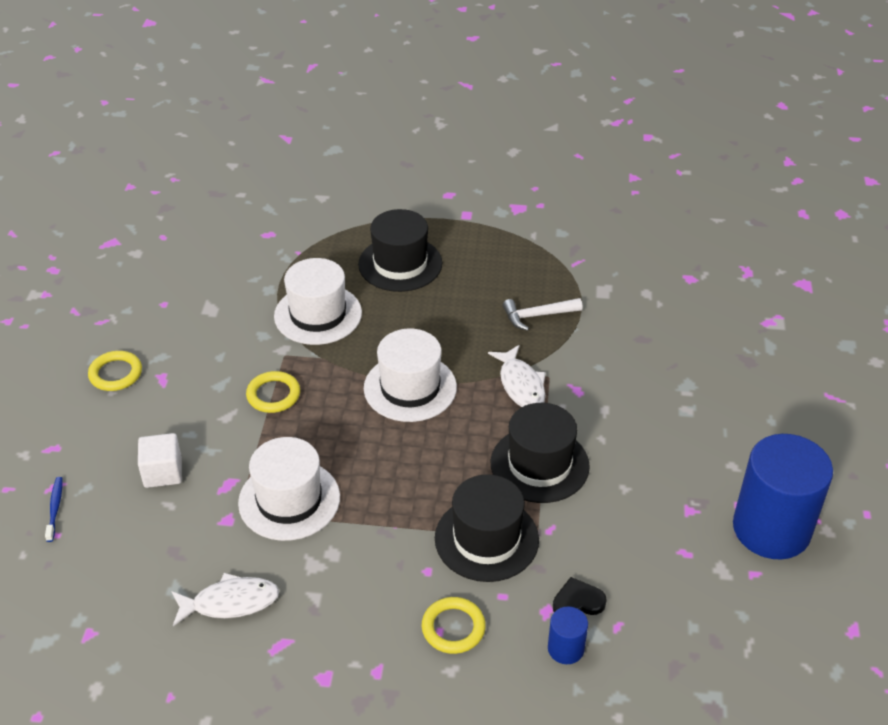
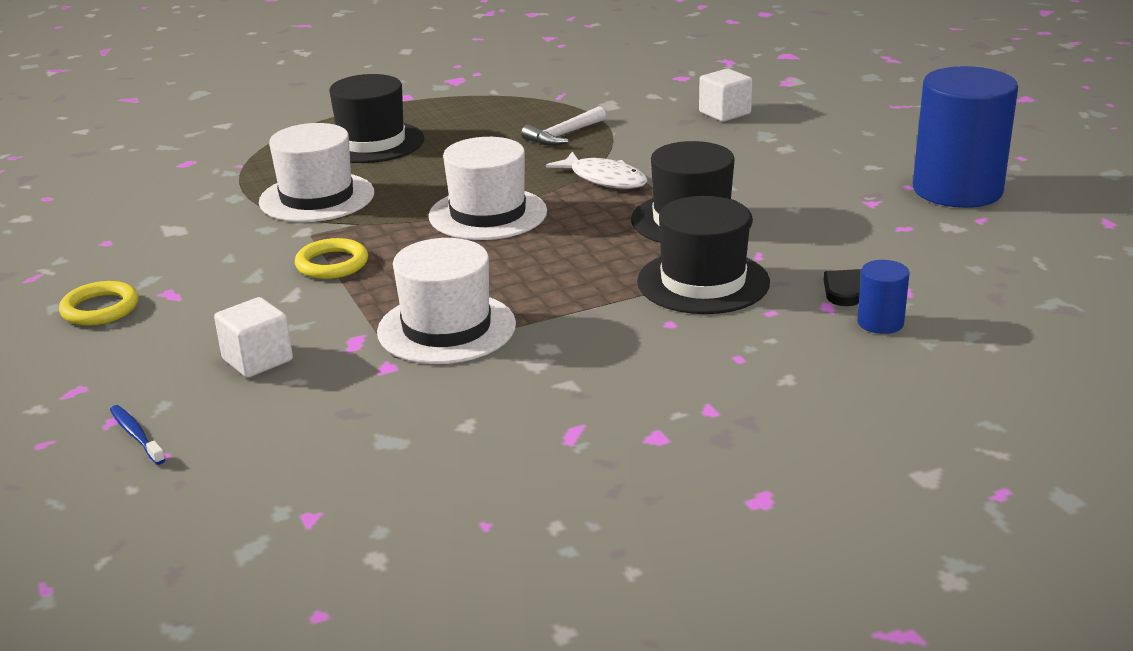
camera: 30 degrees left, 15 degrees down
(230, 602) = (470, 424): white fish -> none
(453, 628) = (750, 350): yellow ring -> none
(681, 342) = (724, 113): none -> white cube

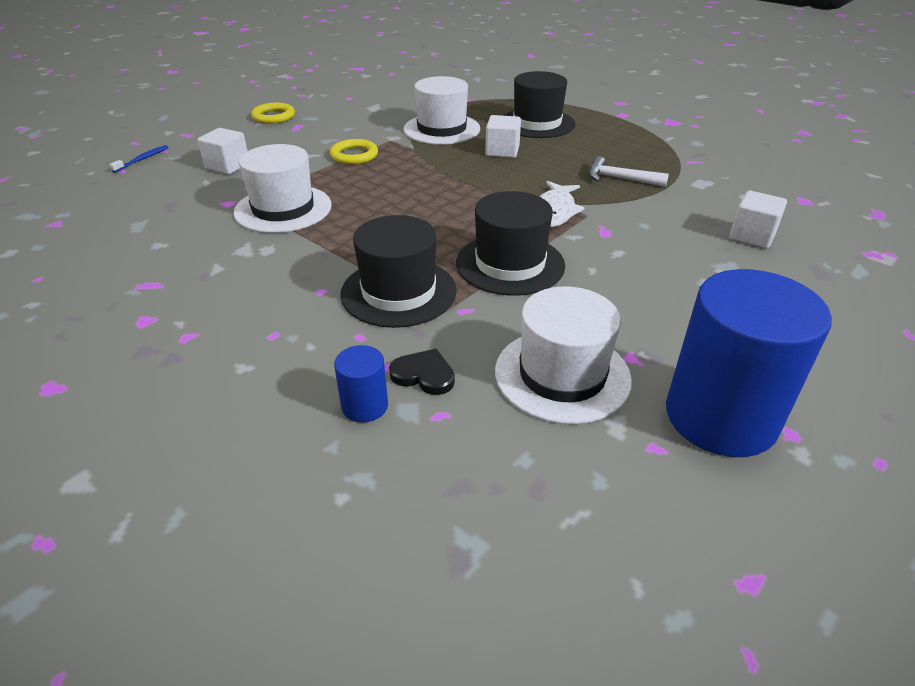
camera: 65 degrees right, 10 degrees up
(428, 176) = (502, 151): none -> white cube
(488, 214) = (458, 183): white hat -> white hat (562, 375)

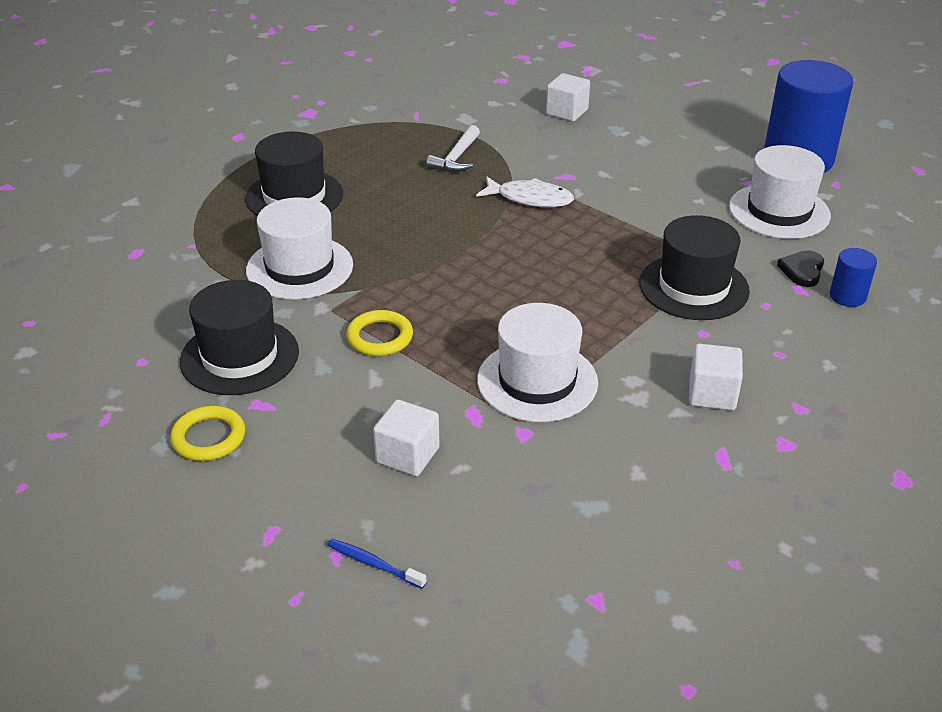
camera: 90 degrees left, 0 degrees up
(502, 151) = (379, 223): white cube -> white cube (712, 394)
(510, 264) = (633, 227): black hat -> black hat (239, 356)

